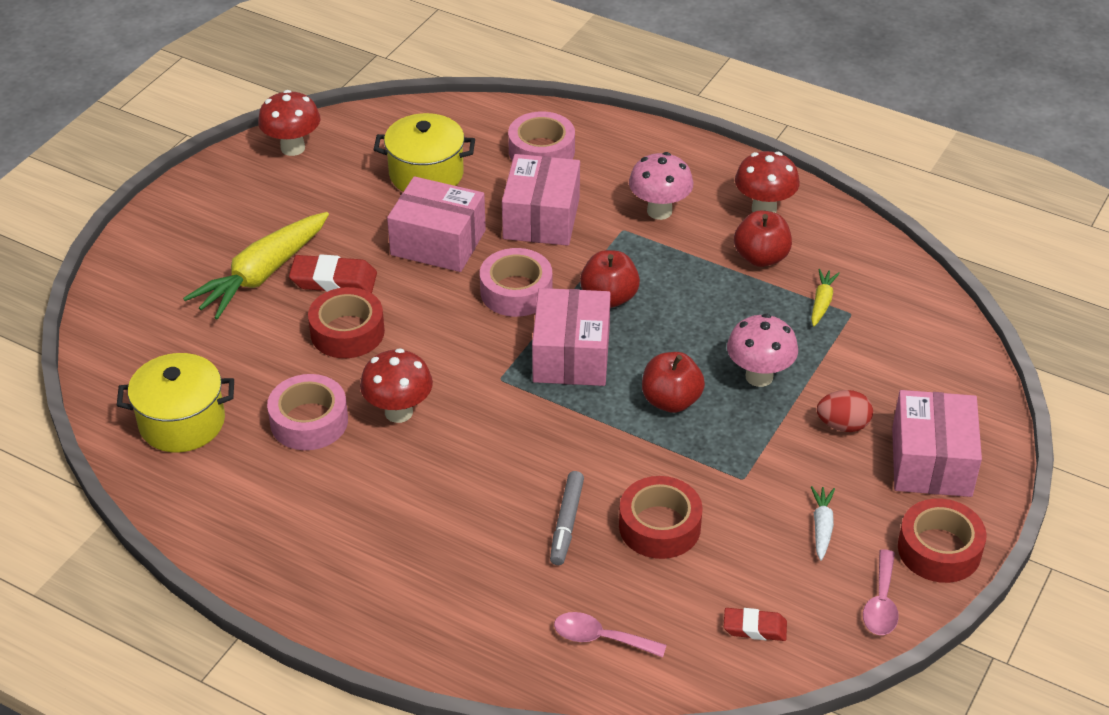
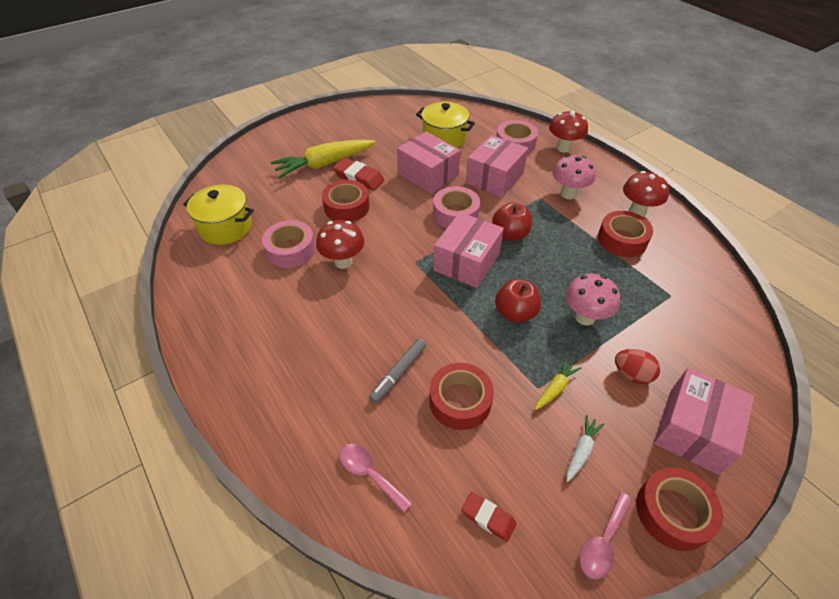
camera: 25 degrees right, 5 degrees up
(292, 148) = (384, 109): red mushroom -> red mushroom (563, 148)
(761, 257) = (622, 240): red apple -> red tape
(822, 302) = (652, 281): yellow carrot -> yellow carrot (555, 388)

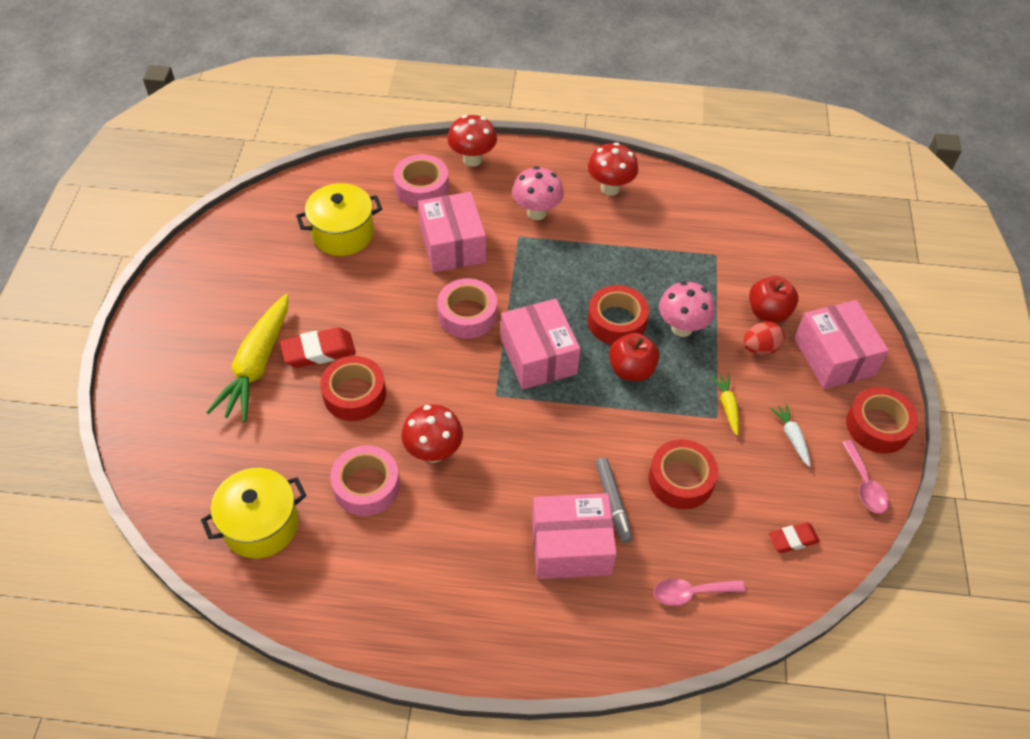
camera: 50 degrees left, 5 degrees up
(428, 174) = (384, 291): pink box -> pink box (571, 547)
(510, 234) = (539, 297): red apple -> red apple (768, 312)
(622, 240) = (629, 228): red tape -> red tape (616, 321)

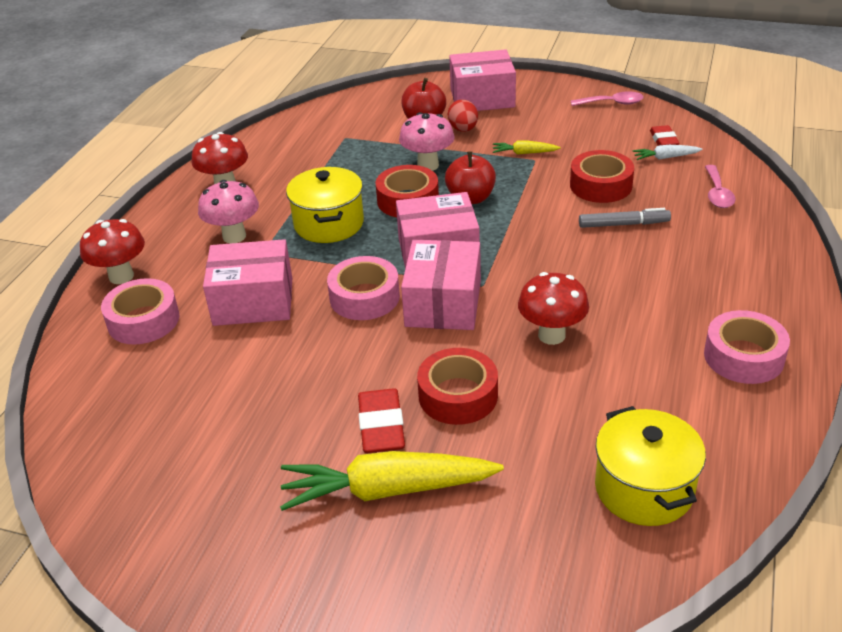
camera: 75 degrees left, 15 degrees down
(257, 365) = (387, 490): yellow carrot -> yellow carrot turned 150 degrees clockwise
(343, 234) = (186, 396): yellow pot -> yellow pot (329, 224)
(366, 486) = (592, 391): pink tape -> pink tape (743, 356)
(571, 547) = (672, 253): pink box -> pink box (443, 304)
(792, 437) = (562, 127): white carrot -> white carrot (665, 157)
(878, 426) = (556, 90): red tape -> none

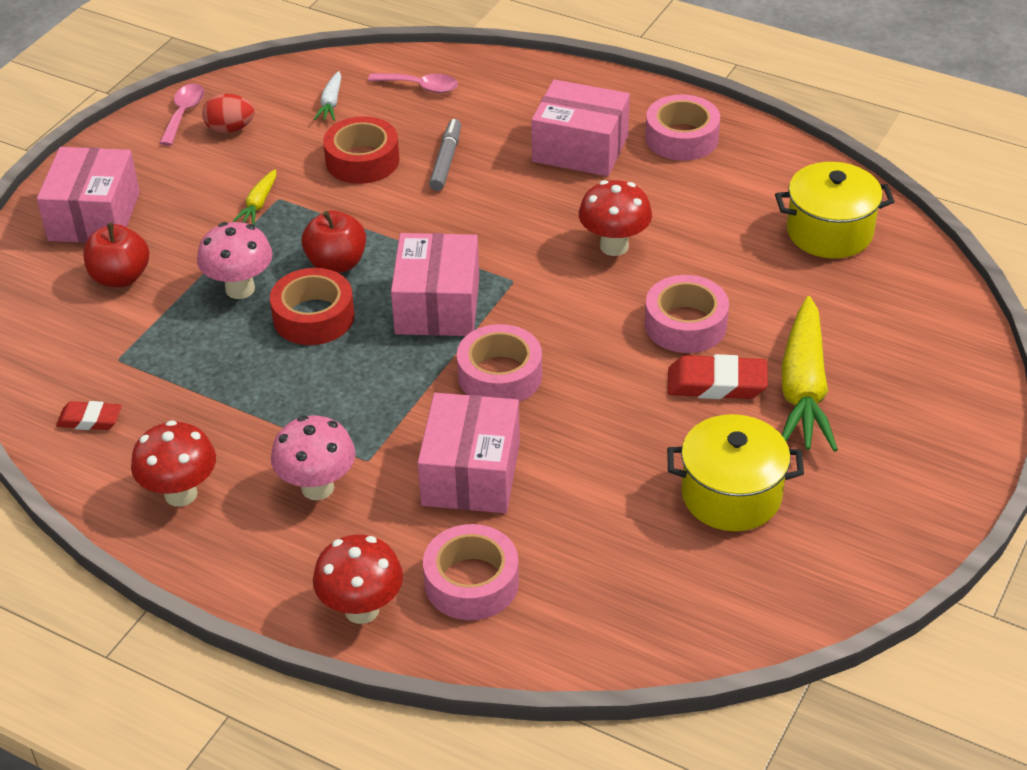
camera: 80 degrees left, 5 degrees up
(329, 224) = (332, 393): yellow pot -> yellow pot (731, 495)
(443, 304) = (535, 314): pink box -> pink box (580, 148)
(458, 395) = (685, 324): red tape -> pink tape
(463, 129) = (168, 245): red egg -> red egg (230, 129)
(663, 140) = (293, 96): red eraser -> red eraser (90, 420)

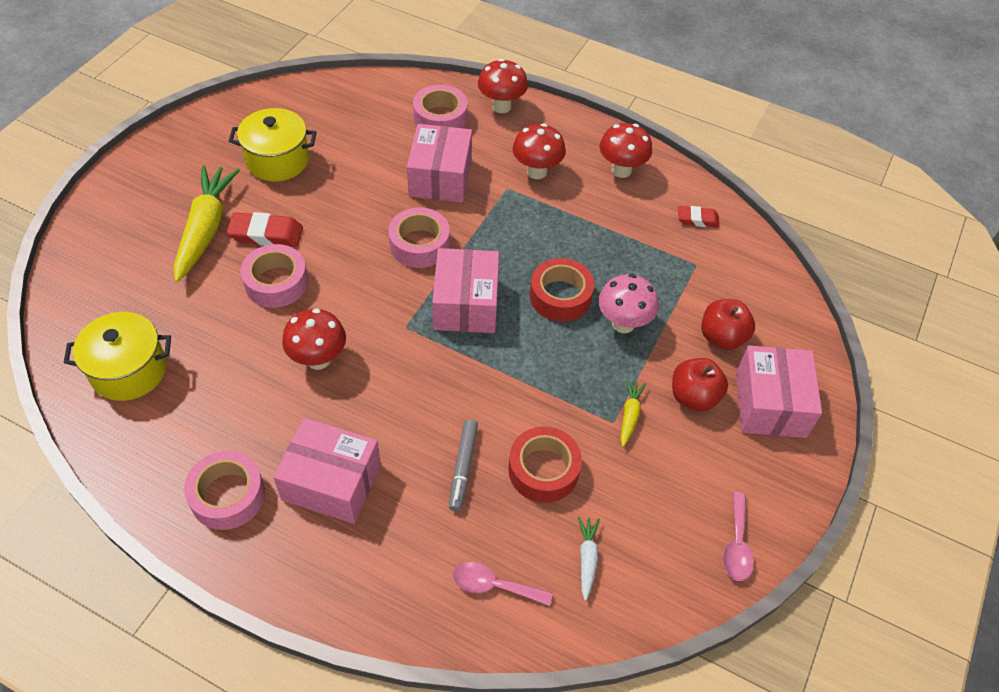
camera: 175 degrees right, 10 degrees up
(230, 129) = (682, 519): red egg -> none
(317, 488) = (536, 172): pink mushroom -> red mushroom
(336, 263) = (550, 347): red apple -> red apple (694, 397)

